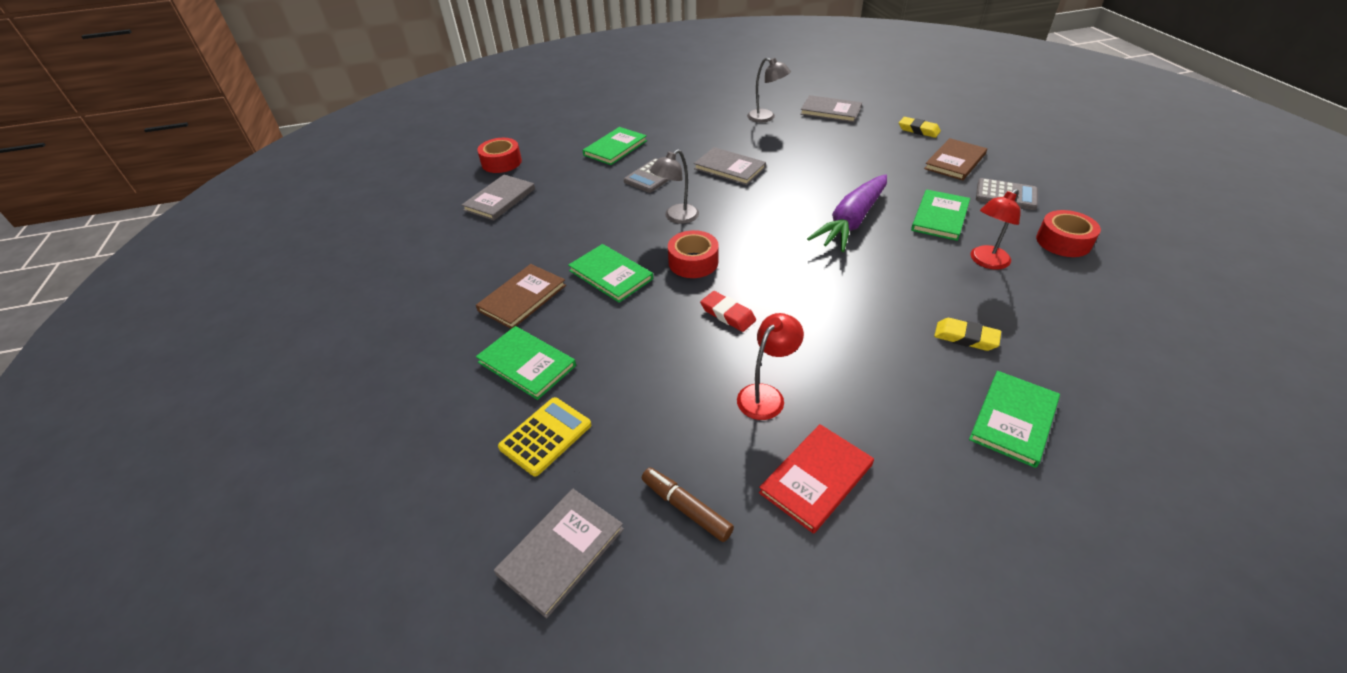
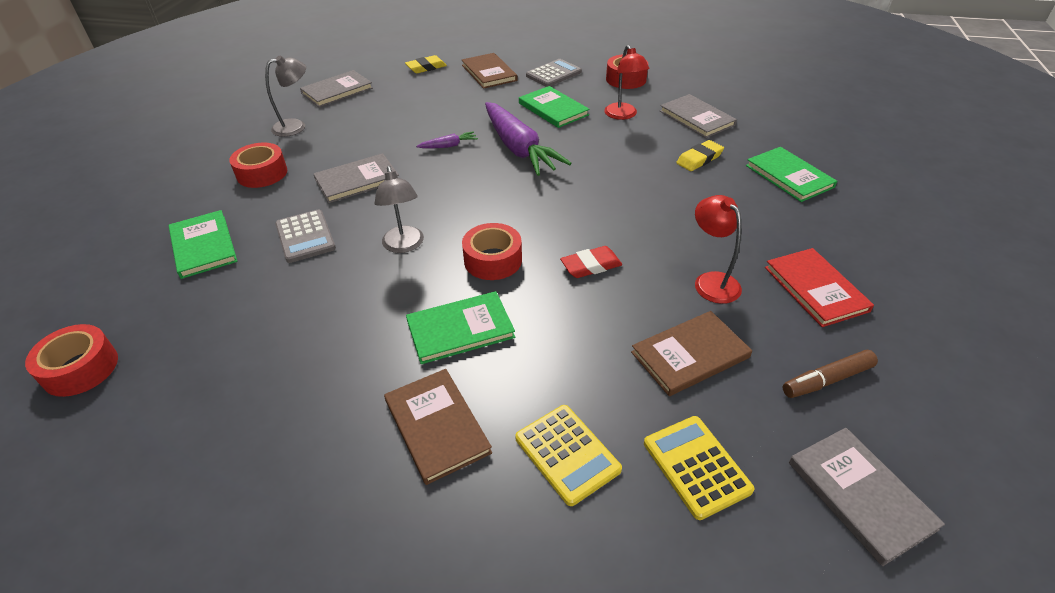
camera: 65 degrees left, 0 degrees up
(500, 199) = (181, 395): grey book -> grey book (697, 118)
(527, 364) = (567, 454): green book -> yellow calculator
(660, 404) = (690, 355): none -> brown book
(701, 132) = (262, 173): none -> red tape
(815, 187) = (449, 146): none -> purple carrot

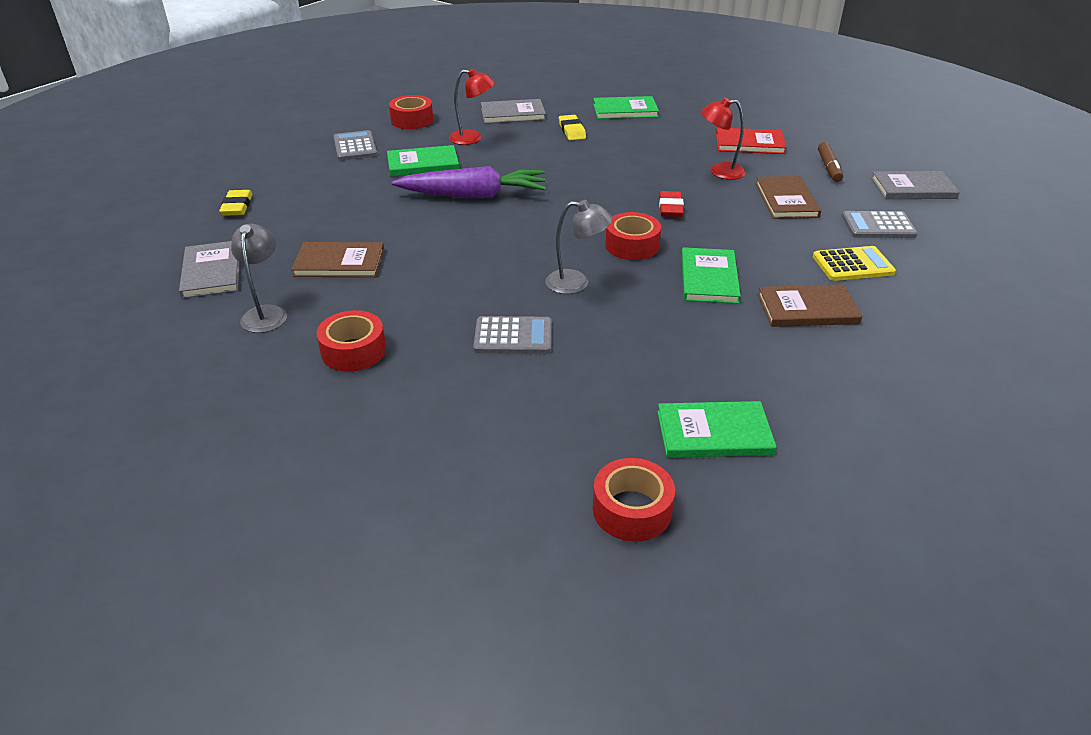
camera: 65 degrees left, 5 degrees down
(203, 246) = (471, 408): green book -> green book (714, 433)
(357, 180) = (437, 290): grey book -> none
(449, 146) = (428, 228): purple carrot -> none
(489, 73) = (304, 176): brown book -> brown book (339, 263)
(696, 466) = (878, 226): yellow calculator -> grey calculator

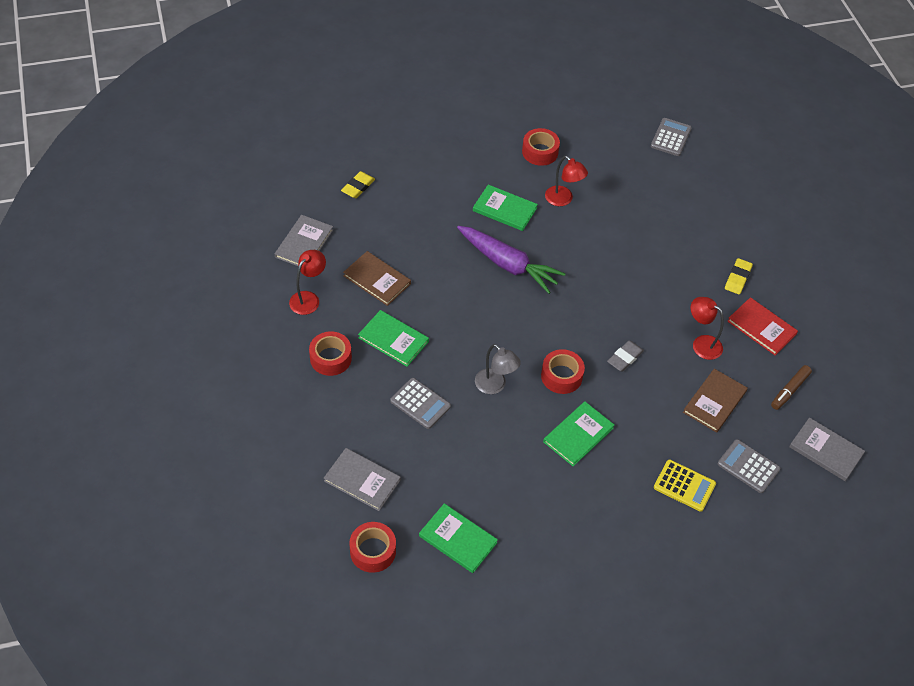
camera: 35 degrees right, 15 degrees up
(266, 313) = (308, 298): grey lamp -> red lamp
(355, 146) = (476, 162): grey calculator -> grey calculator (670, 137)
(513, 114) = (619, 186): grey book -> grey book (362, 480)
(572, 131) = (643, 232): yellow eraser -> yellow eraser (737, 278)
(625, 110) = (709, 231): green book -> green book (393, 339)
(670, 208) = (625, 358): red eraser -> grey eraser
(807, 309) = (609, 498): brown book -> none

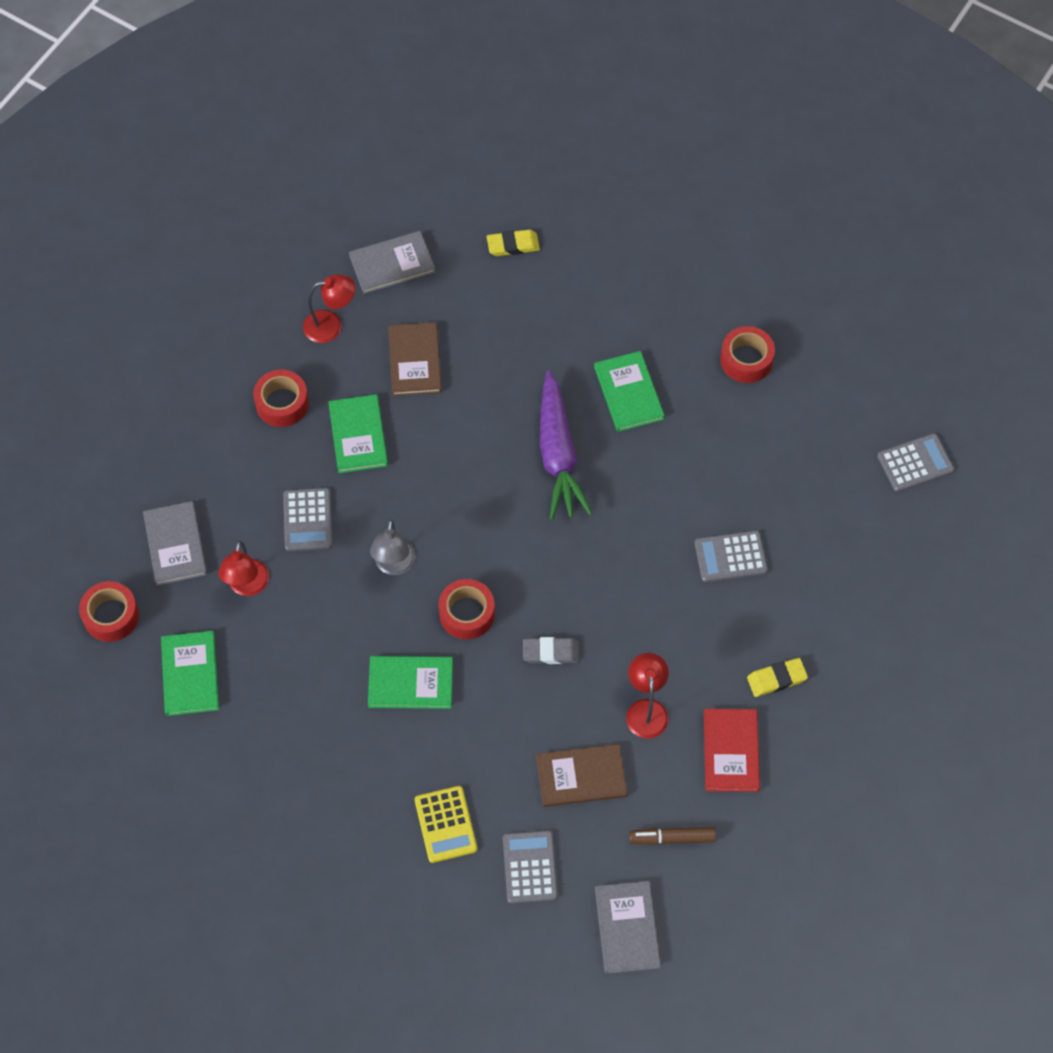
camera: 50 degrees right, 10 degrees up
(563, 200) = (702, 434): red lamp -> red lamp (247, 586)
(647, 243) = (730, 557): none -> grey calculator

